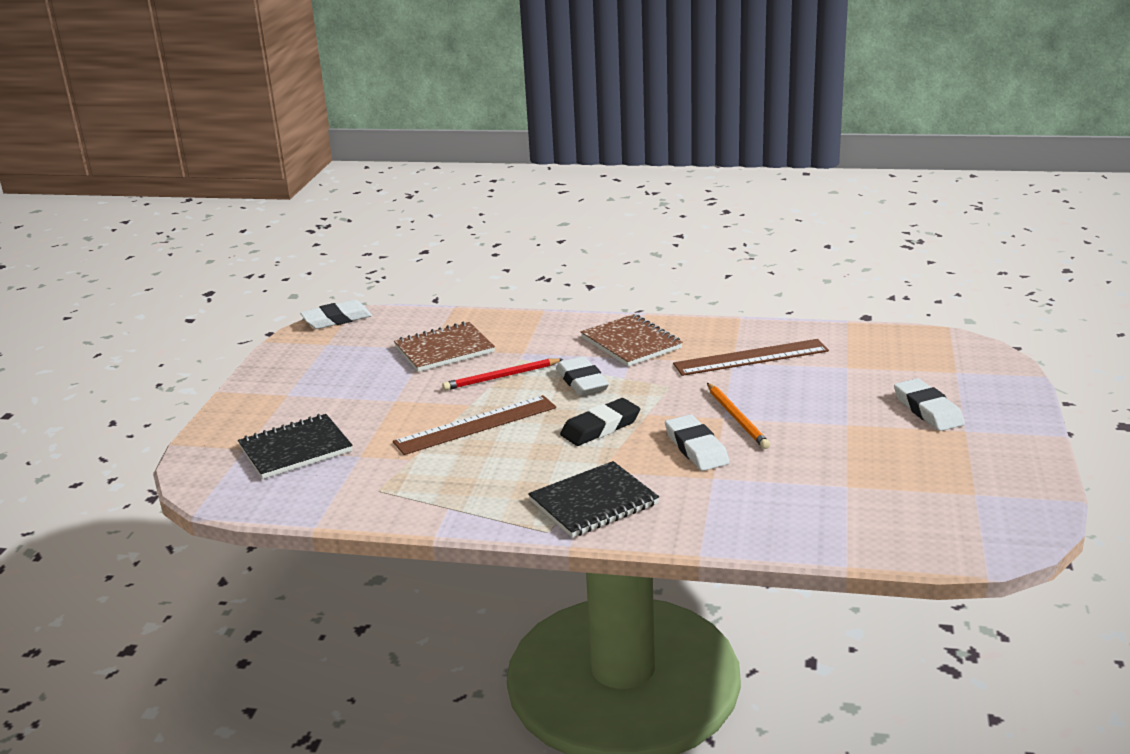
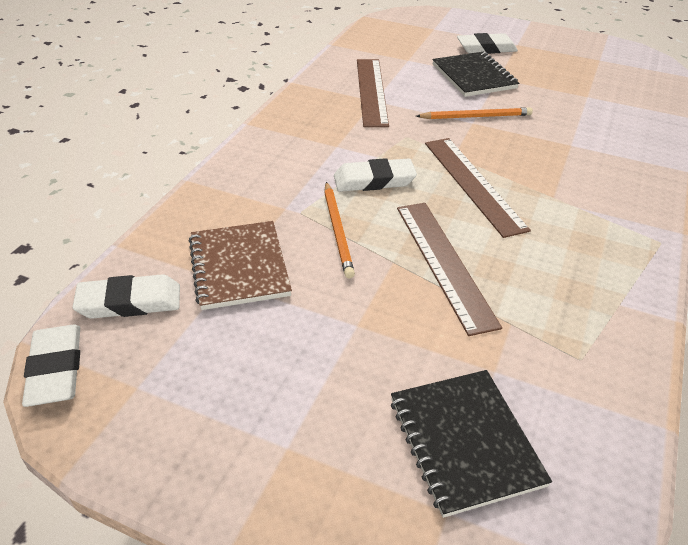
camera: 80 degrees left, 15 degrees up
(502, 377) = (337, 230): red pencil -> orange pencil
(593, 502) = (610, 209): black notebook -> black notebook (474, 76)
(600, 427) = (473, 184): black eraser -> brown ruler
(631, 343) = (306, 140): brown notebook -> none
(696, 448) = (522, 143): white eraser -> white eraser (129, 302)

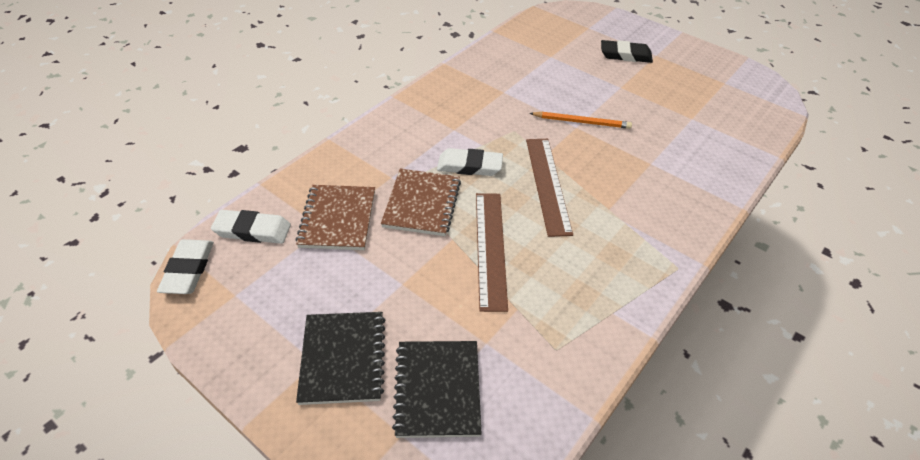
camera: 15 degrees right, 5 degrees up
(337, 230) = (422, 204): orange pencil -> brown notebook
(371, 91) = (505, 82): brown ruler -> none
(474, 76) = (600, 82): black notebook -> black notebook (343, 358)
(486, 48) = (625, 55): white eraser -> black eraser

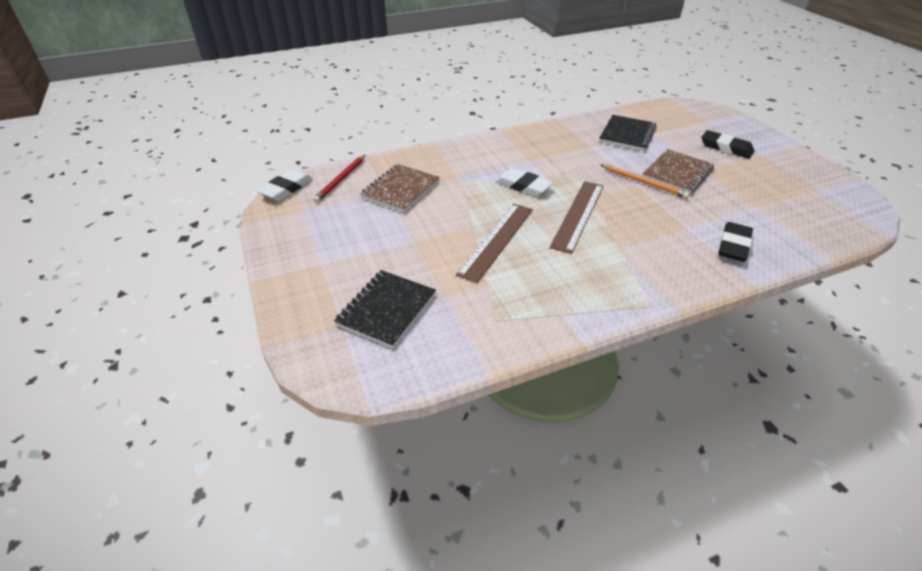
camera: 30 degrees right, 5 degrees down
(252, 230) = (341, 180): white eraser -> red pencil
(343, 358) = (339, 268): black notebook -> black notebook (627, 135)
(422, 204) = (467, 198): brown notebook -> brown notebook (677, 173)
(701, 170) = (733, 245): none -> black eraser

